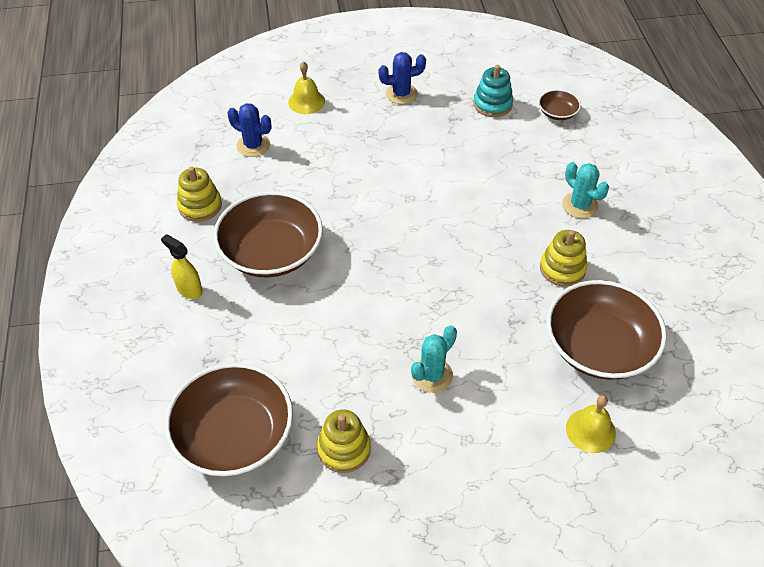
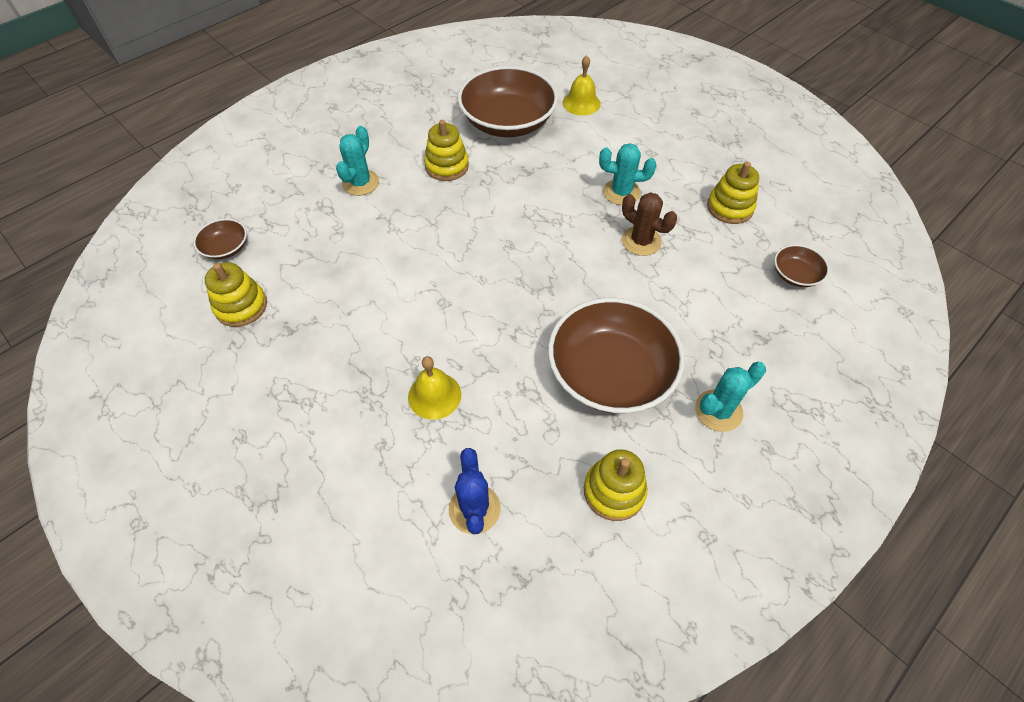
camera: 125 degrees left, 5 degrees up
(189, 290) = (718, 411): yellow spray bottle -> turquoise cactus
(234, 435) = (795, 275): brown bowl -> brown bowl, size x0.45
(306, 101) = (348, 504): yellow bell -> yellow bell (434, 395)
(365, 350) = (641, 241): none -> brown cactus
(401, 94) = (270, 404): blue cactus -> none
(492, 104) = (241, 306): turquoise stacking toy -> yellow stacking toy

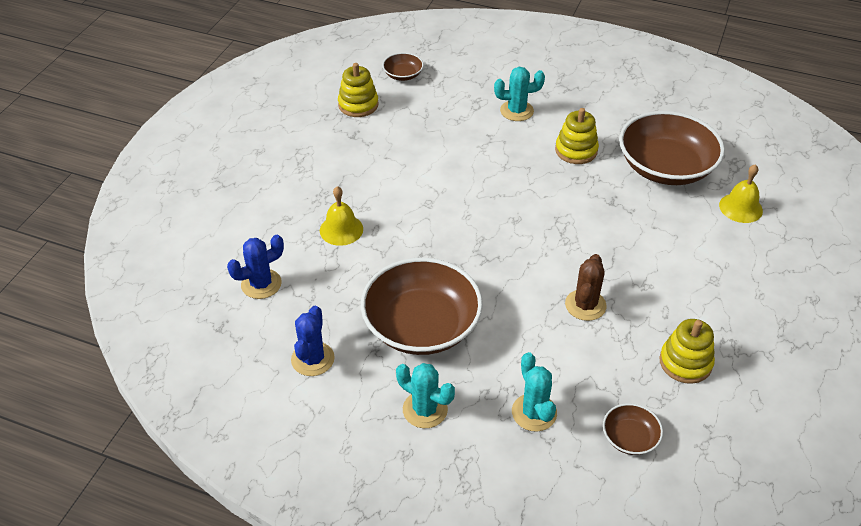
camera: 65 degrees right, 10 degrees down
(614, 491) = (312, 359): yellow stacking toy -> blue cactus
(621, 192) = (638, 273): turquoise cactus -> turquoise cactus (534, 412)

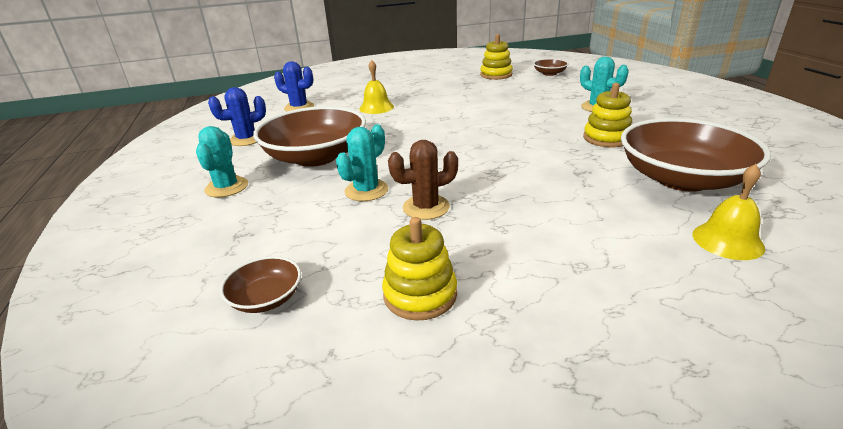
camera: 55 degrees right, 15 degrees down
(534, 412) = (260, 232): turquoise cactus -> turquoise cactus (366, 190)

